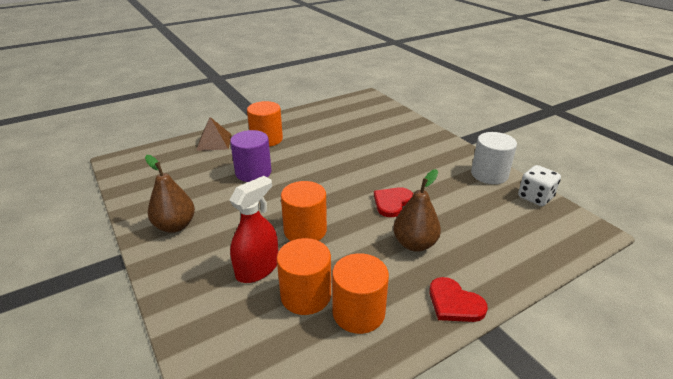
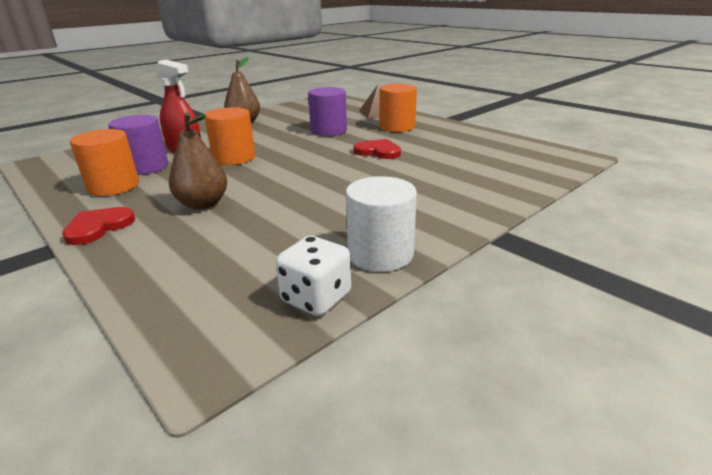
camera: 80 degrees right, 5 degrees down
(306, 295) = (145, 167): orange cylinder -> purple cylinder
(392, 202) = (284, 189): red heart -> red heart (378, 151)

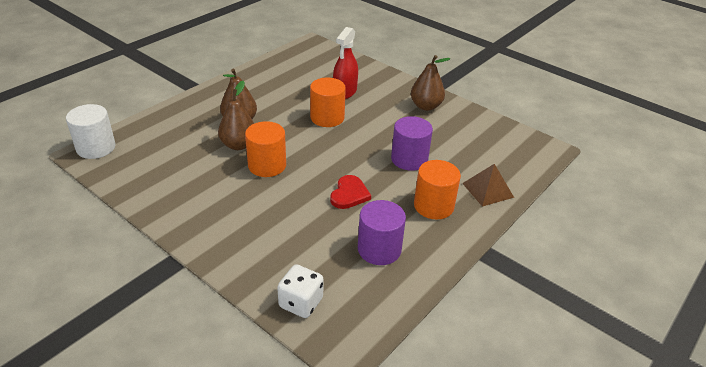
camera: 80 degrees right, 10 degrees up
(98, 227) = (212, 93): red heart -> none
(113, 186) = (271, 82): orange cylinder -> orange cylinder (267, 165)
(145, 167) = (306, 84): purple cylinder -> purple cylinder (379, 249)
(263, 203) = (239, 145): none -> brown pear
(316, 298) = (119, 179): white dice -> white dice (301, 303)
(380, 254) = (159, 200): white cylinder -> white cylinder (96, 148)

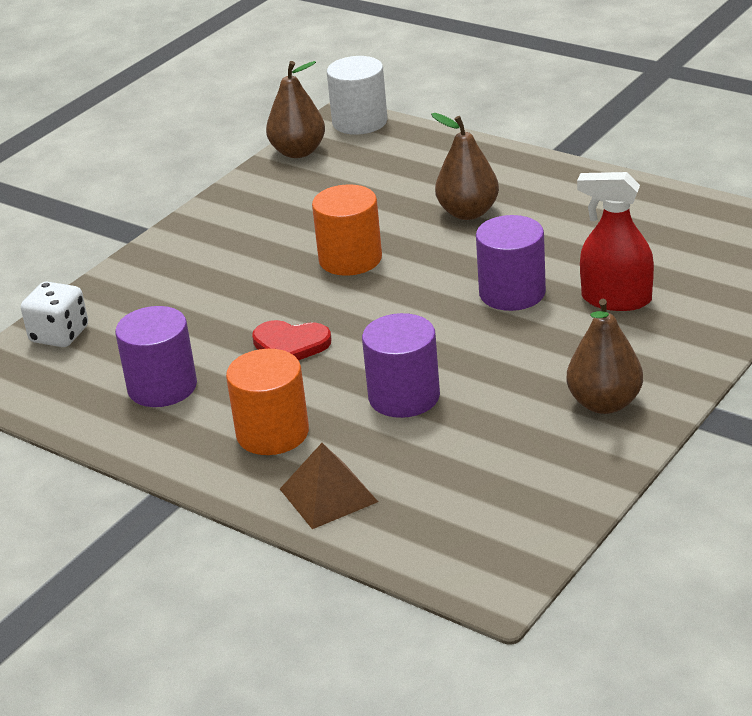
camera: 90 degrees right, 5 degrees down
(239, 145) = (399, 225): brown pear -> brown pear (298, 152)
(327, 118) = (512, 293): orange cylinder -> purple cylinder

